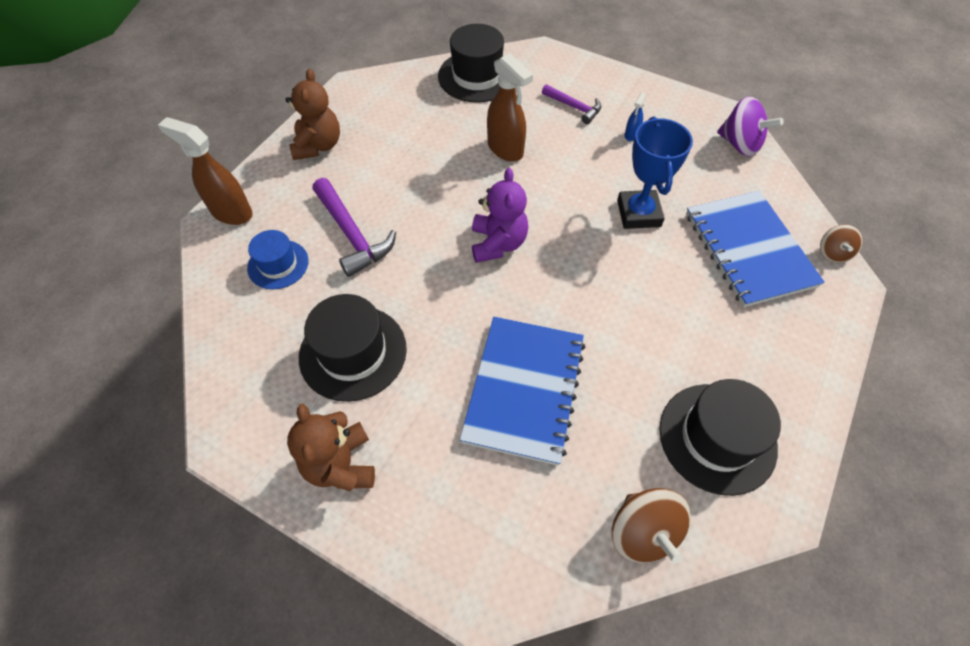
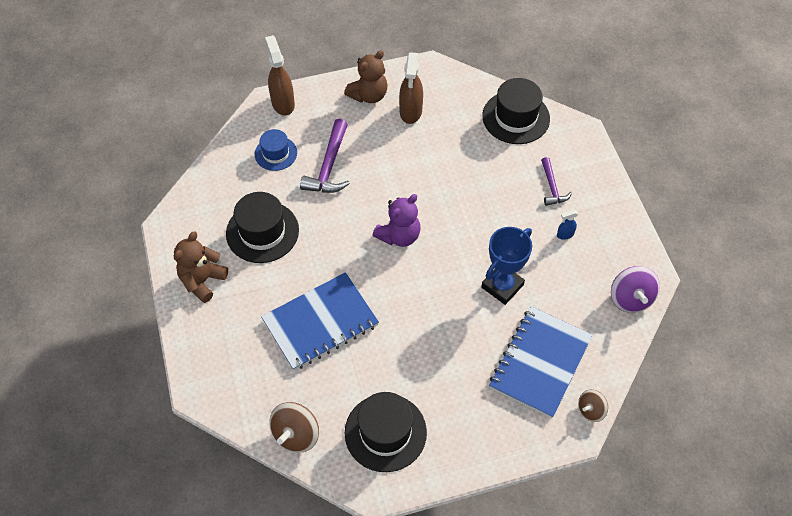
camera: 45 degrees right, 0 degrees up
(505, 149) = (473, 182): brown spray bottle -> brown spray bottle (410, 112)

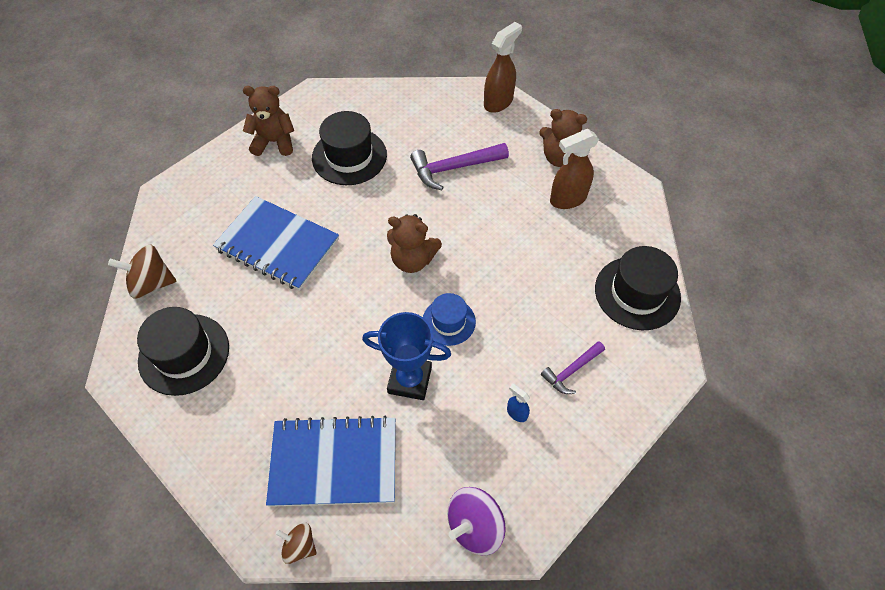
camera: 60 degrees right, 0 degrees up
(276, 153) = (440, 124): blue hat -> blue hat (448, 321)
(399, 235) = (413, 260): purple teddy bear -> brown teddy bear

